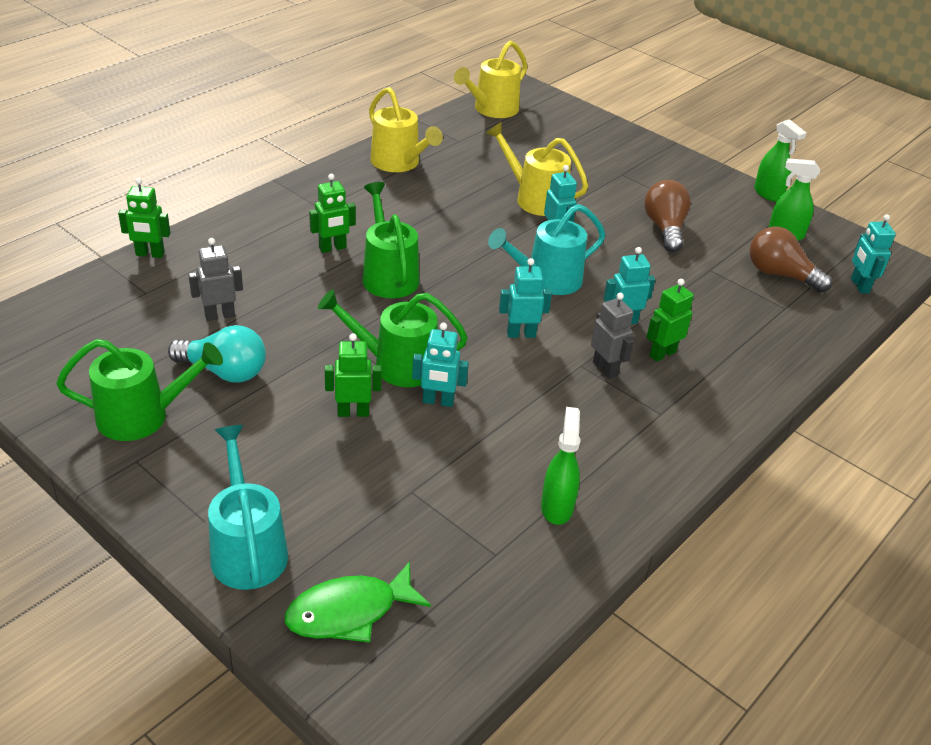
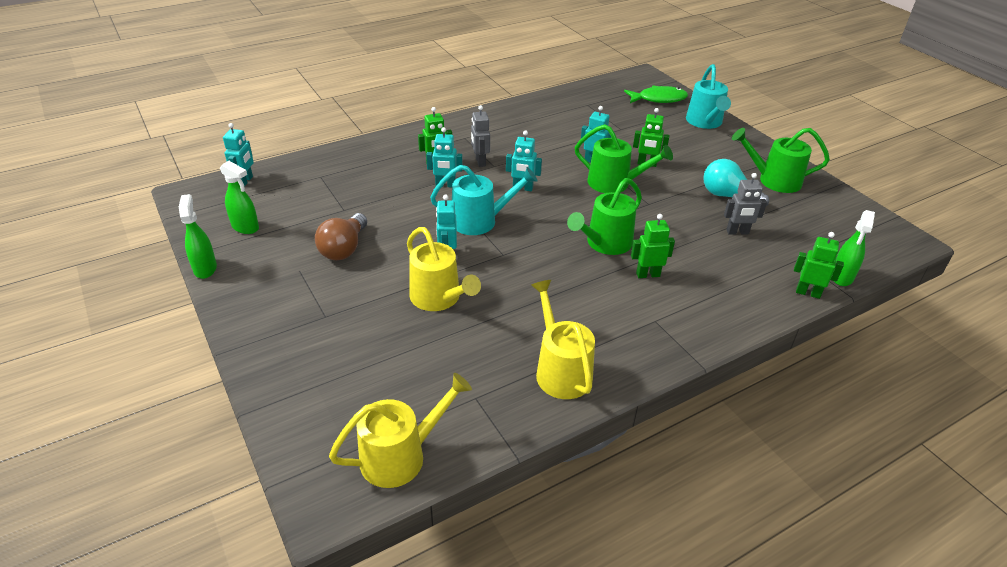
camera: 160 degrees left, 0 degrees up
(388, 275) = (605, 243): green watering can -> green watering can turned 45 degrees clockwise
(557, 507) = (549, 113): green spray bottle -> green spray bottle (841, 277)
(780, 274) = (294, 197): brown light bulb -> none

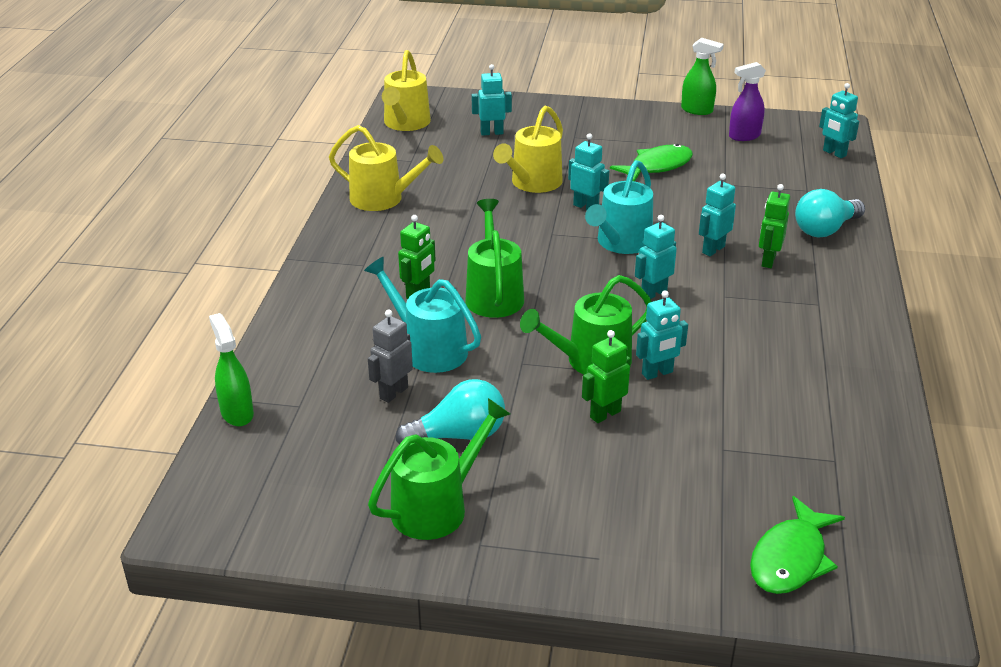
camera: 130 degrees right, 5 degrees down
(245, 227) = (744, 136): green spray bottle -> purple spray bottle
(344, 248) = (657, 166): brown light bulb -> green fish
(364, 374) = (491, 133): none -> turquoise robot
(373, 156) = (825, 229): none -> turquoise light bulb
(439, 298) = (532, 183): yellow watering can -> yellow watering can turned 60 degrees counterclockwise
(480, 162) = (743, 290): grey robot -> none
(705, 122) = (659, 558): turquoise watering can -> turquoise watering can (428, 349)
(808, 293) = (258, 371): green robot -> none

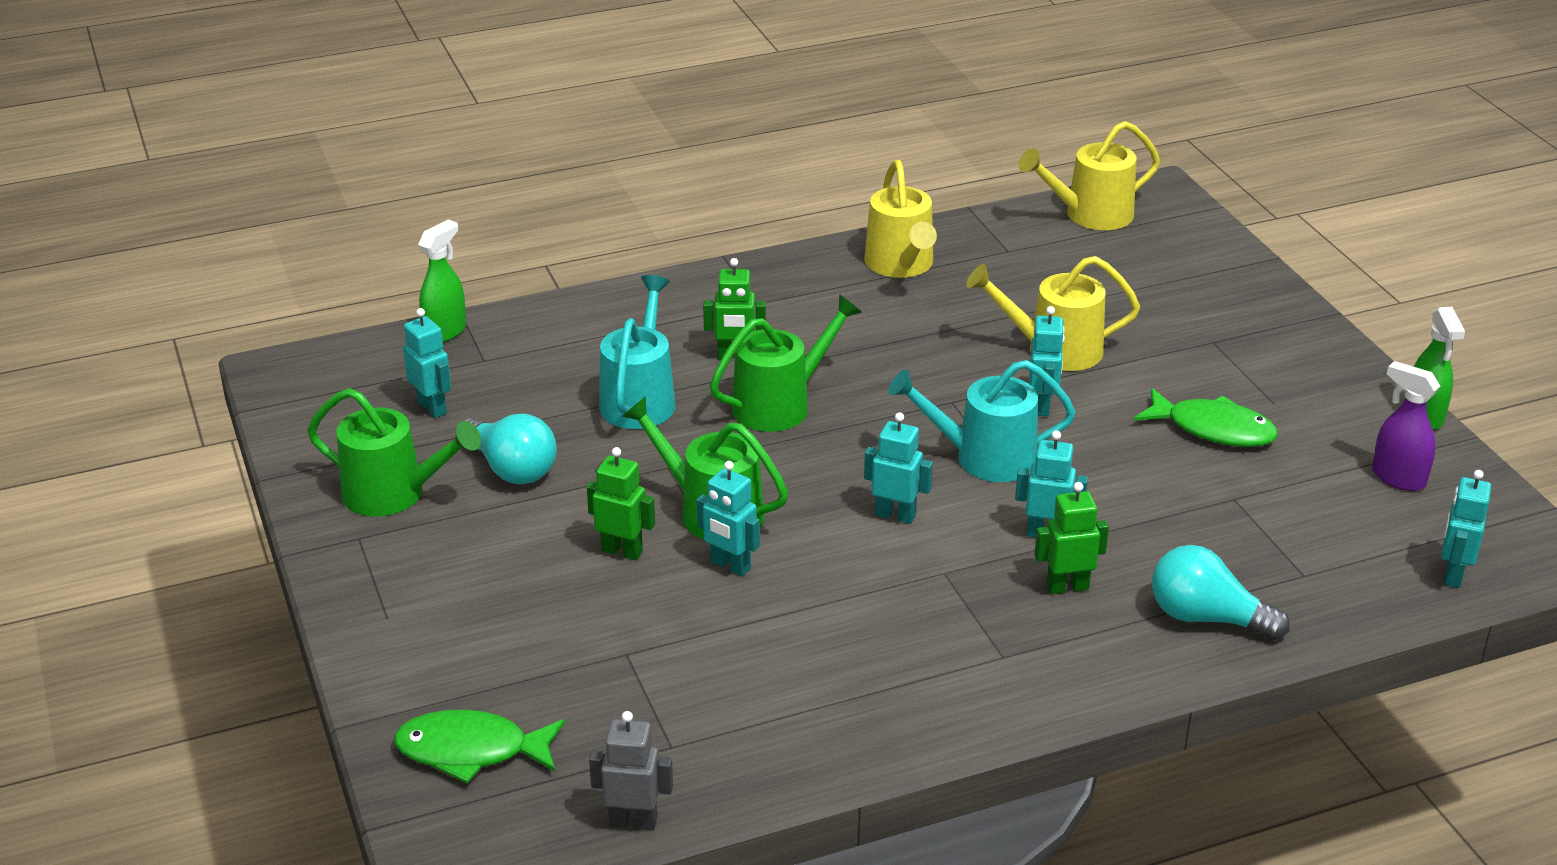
camera: 60 degrees right, 0 degrees up
(393, 393) = (547, 405): grey robot -> grey robot (633, 821)
(491, 133) = (1144, 279): turquoise robot -> turquoise robot (432, 407)

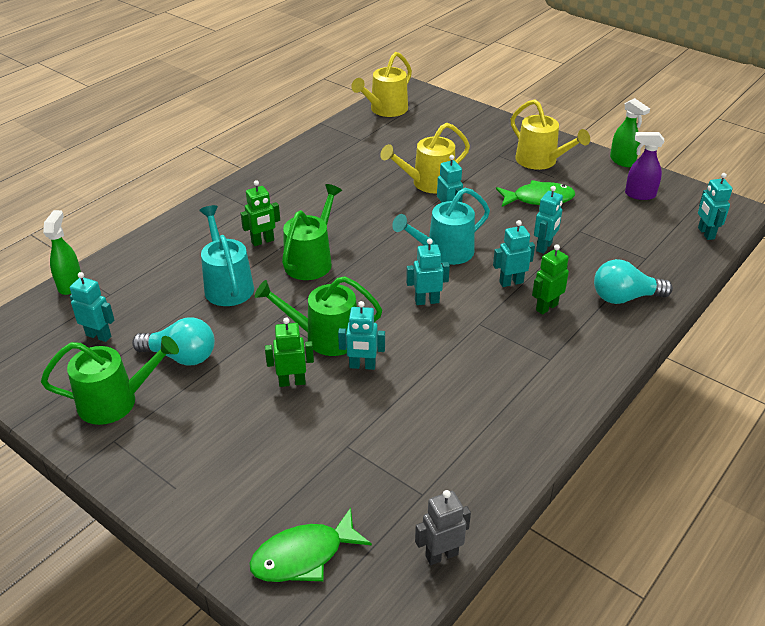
camera: 30 degrees left, 5 degrees up
(901, 265) = (312, 163): yellow watering can -> yellow watering can (541, 161)
(1150, 502) = (544, 247): none -> turquoise robot

